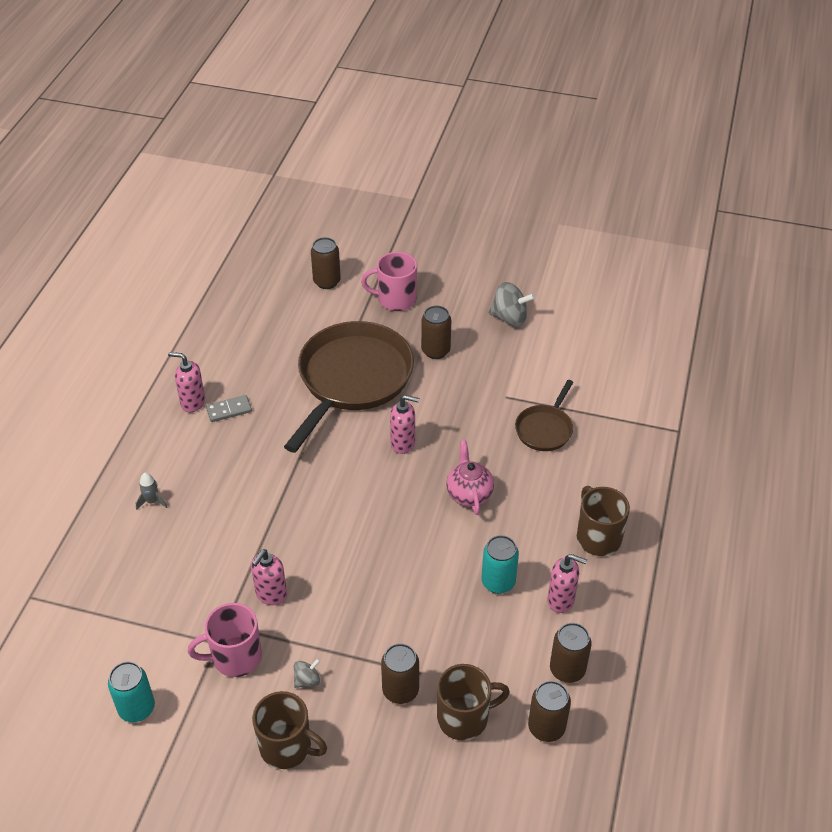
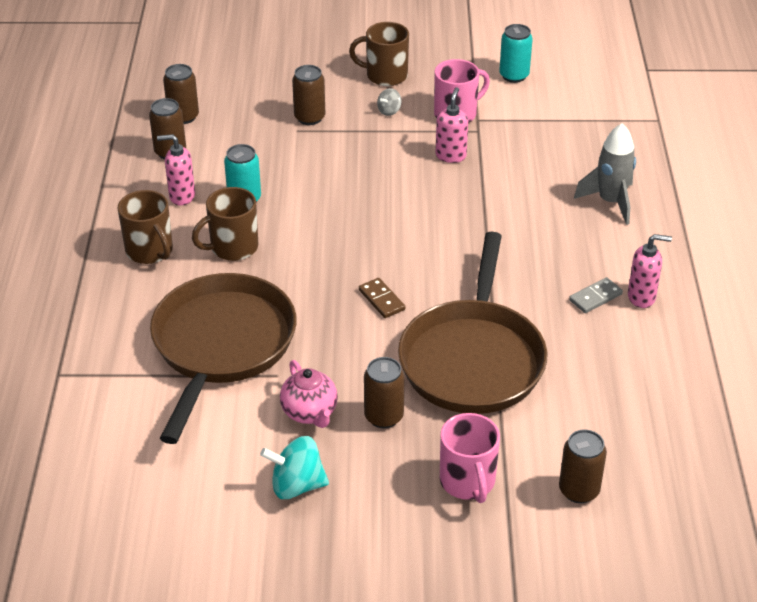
camera: 165 degrees right, 5 degrees down
(152, 501) = (610, 202): grey rocket -> grey rocket, size x2.04
(395, 299) = (468, 482): pink mug -> pink mug turned 90 degrees clockwise
(403, 443) = (381, 300): pink soap dispenser -> brown domino
(464, 718) = (252, 111): brown mug -> brown mug (232, 247)
(469, 494) = (293, 265): pink teapot -> pink teapot (310, 413)
(509, 318) = (296, 485): grey spinning top -> turquoise spinning top
(545, 429) = (221, 346): brown pan -> brown pan, size x2.08

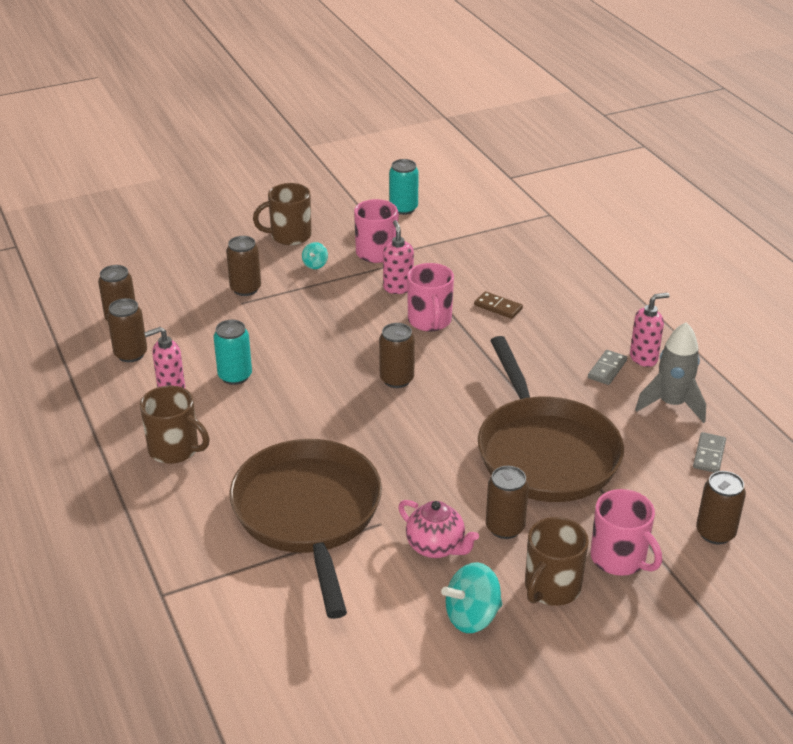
camera: 25 degrees left, 5 degrees down
(232, 247) = (255, 422): brown mug -> brown mug (551, 588)
(381, 300) = (427, 427): brown domino -> brown domino (498, 307)
(385, 246) = (396, 379): none -> brown can
(389, 111) = (315, 264): grey spinning top -> turquoise spinning top
(457, 198) = (430, 321): none -> pink mug
(610, 202) = (560, 289): grey rocket -> grey rocket (671, 404)
(632, 414) = (709, 454): none -> grey domino

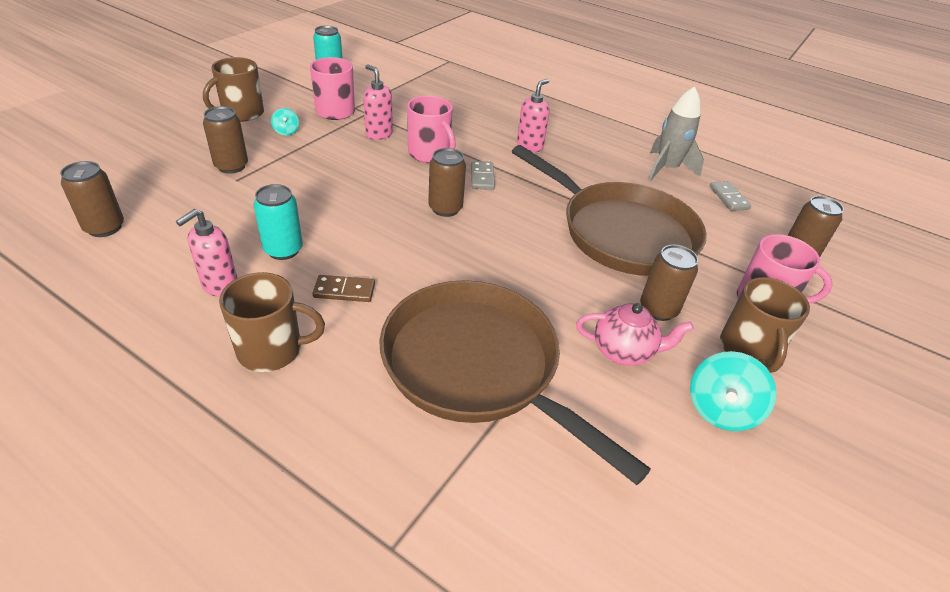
camera: 35 degrees left, 5 degrees up
(131, 354) = (141, 261): brown can -> none
(498, 307) = (474, 131): brown domino -> brown domino (344, 291)
(607, 369) = (598, 156): grey domino -> grey domino (482, 177)
(644, 358) = (614, 142): pink soap dispenser -> pink soap dispenser (529, 146)

